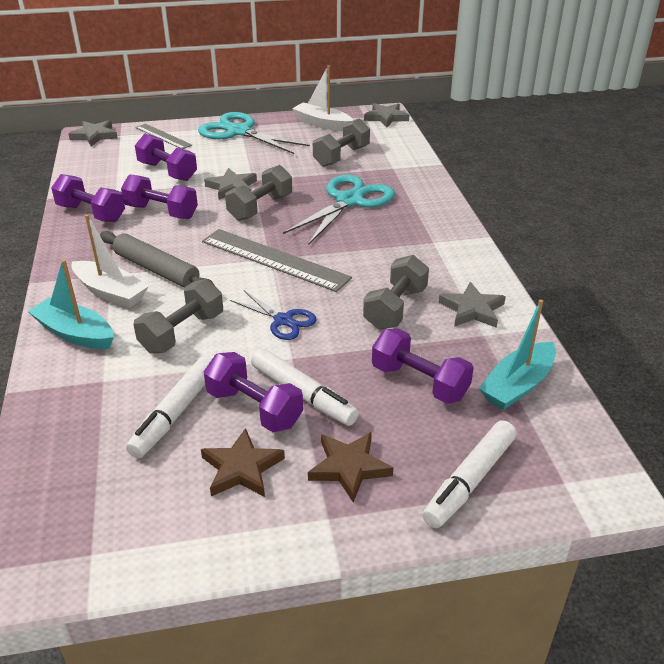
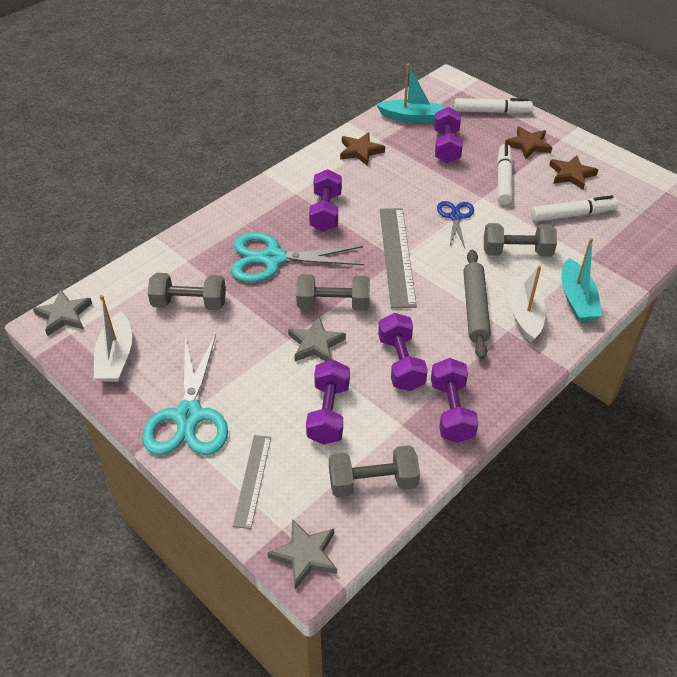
camera: 125 degrees left, 10 degrees up
(254, 408) = (533, 190): purple dumbbell -> purple dumbbell (325, 212)
(395, 308) = (392, 179): grey dumbbell -> grey dumbbell (373, 482)
(472, 309) = (360, 151): grey star -> brown star

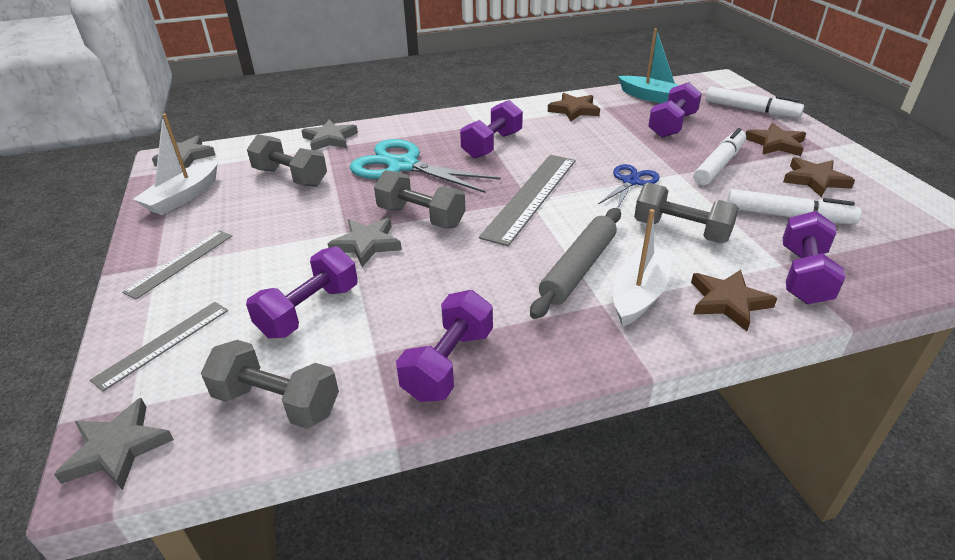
camera: 30 degrees right, 10 degrees down
(181, 250) = (330, 139): none -> grey star
(189, 416) = (180, 263): turquoise scissors -> grey ruler
(401, 363) = (438, 292): purple dumbbell -> purple dumbbell (803, 276)
(577, 299) = (728, 302): turquoise boat -> brown star

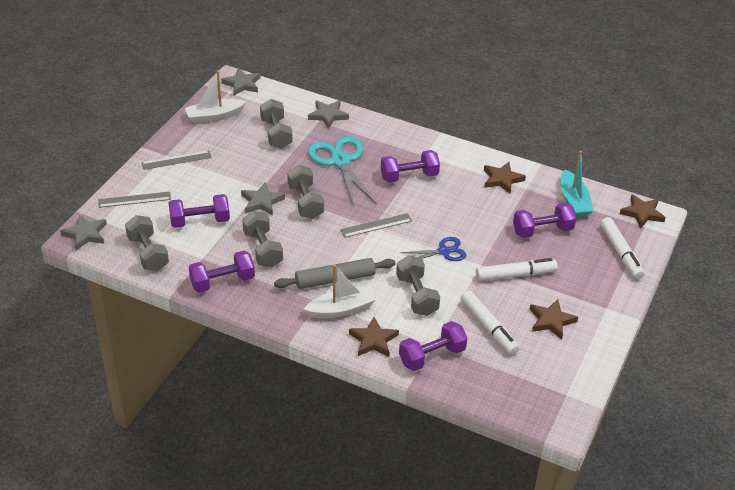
camera: 40 degrees right, 5 degrees up
(444, 291) = (263, 249): none -> grey dumbbell
(531, 196) = (376, 225): grey ruler -> grey ruler, size x0.59
(775, 144) = (581, 285): brown star -> brown star (642, 213)

